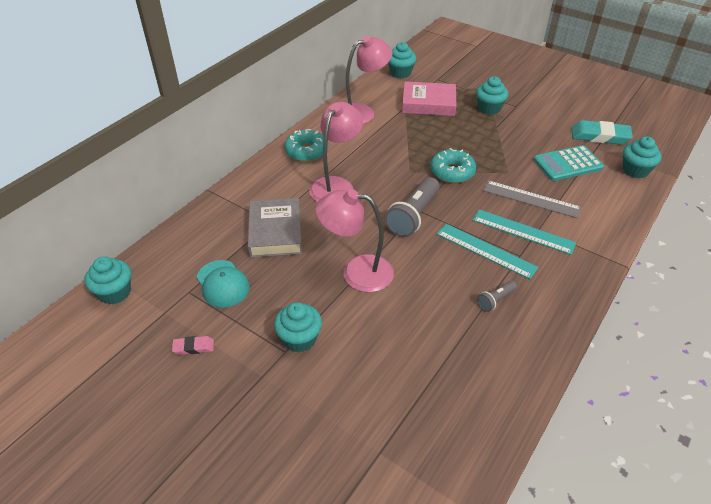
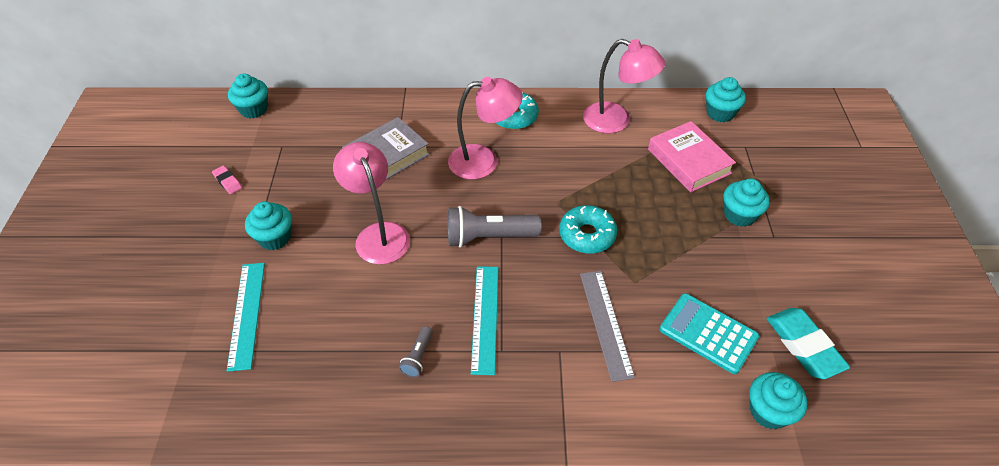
camera: 55 degrees right, 5 degrees up
(222, 284) = (303, 159): turquoise cap -> none
(495, 300) = (418, 357): grey flashlight -> grey flashlight turned 90 degrees counterclockwise
(523, 231) = (543, 338): turquoise ruler -> turquoise ruler (247, 314)

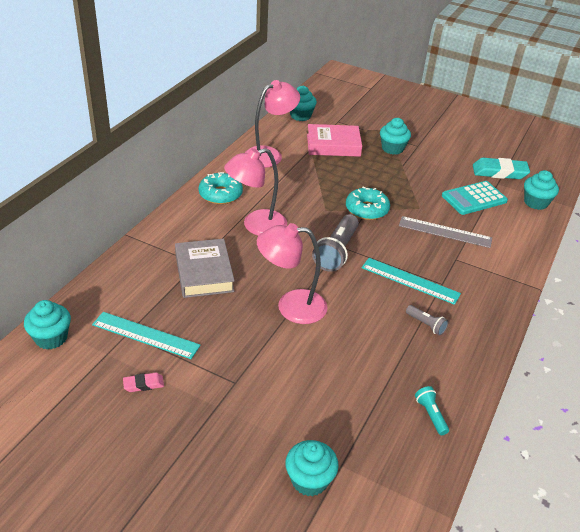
camera: 65 degrees left, 10 degrees down
(247, 314) = (325, 412): turquoise ruler -> turquoise ruler (146, 335)
(275, 238) = (247, 370): turquoise cupcake -> turquoise cupcake (309, 480)
(280, 404) = (431, 415): none -> turquoise flashlight
(484, 161) = (256, 226): pink lamp -> pink lamp turned 135 degrees counterclockwise

